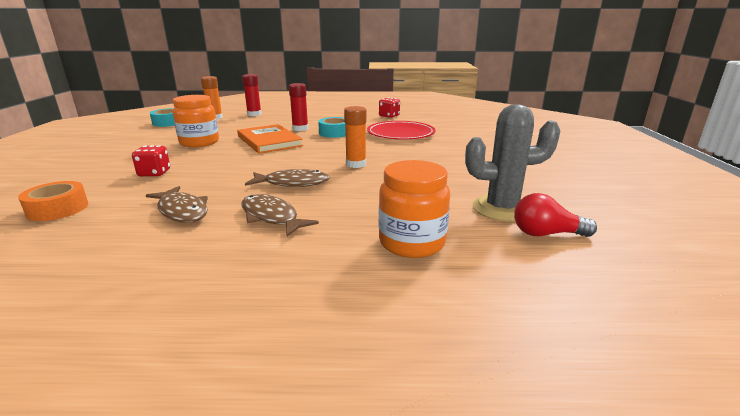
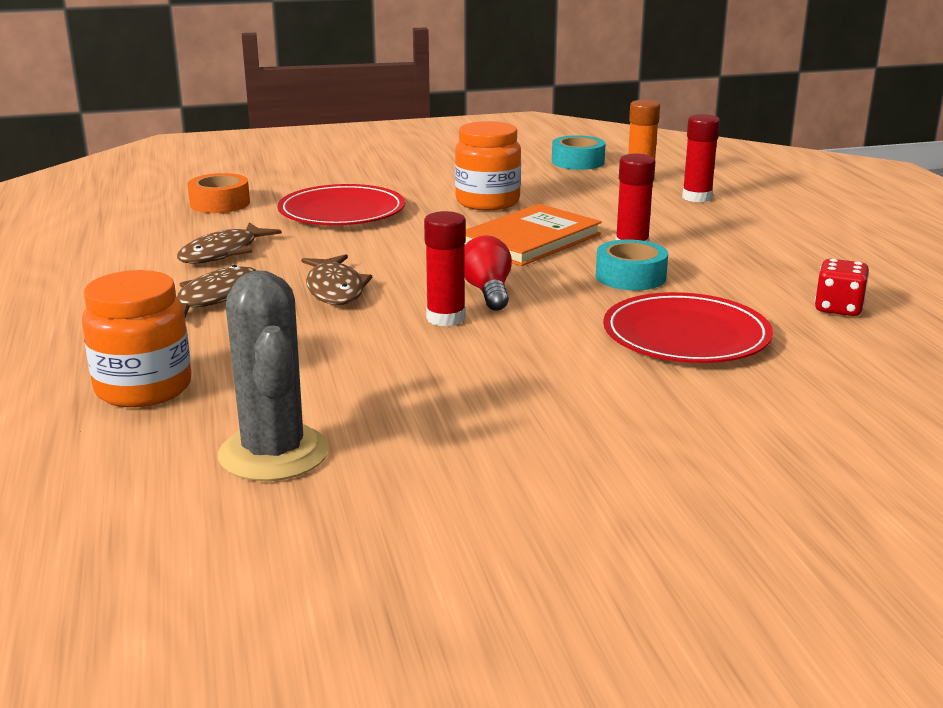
camera: 75 degrees right, 0 degrees up
(154, 173) = (342, 211): red dice -> red plate
(356, 164) = (446, 318): orange glue stick -> red glue stick
(546, 234) = (176, 491): red light bulb -> red light bulb (488, 292)

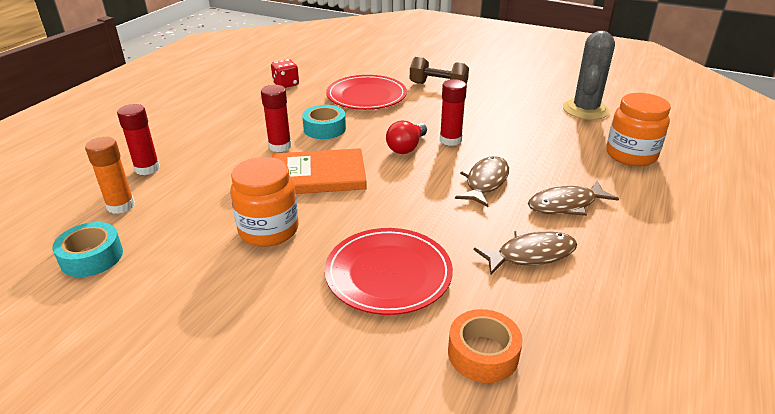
camera: 140 degrees left, 10 degrees up
(617, 399) = (438, 86): none -> brown dumbbell

